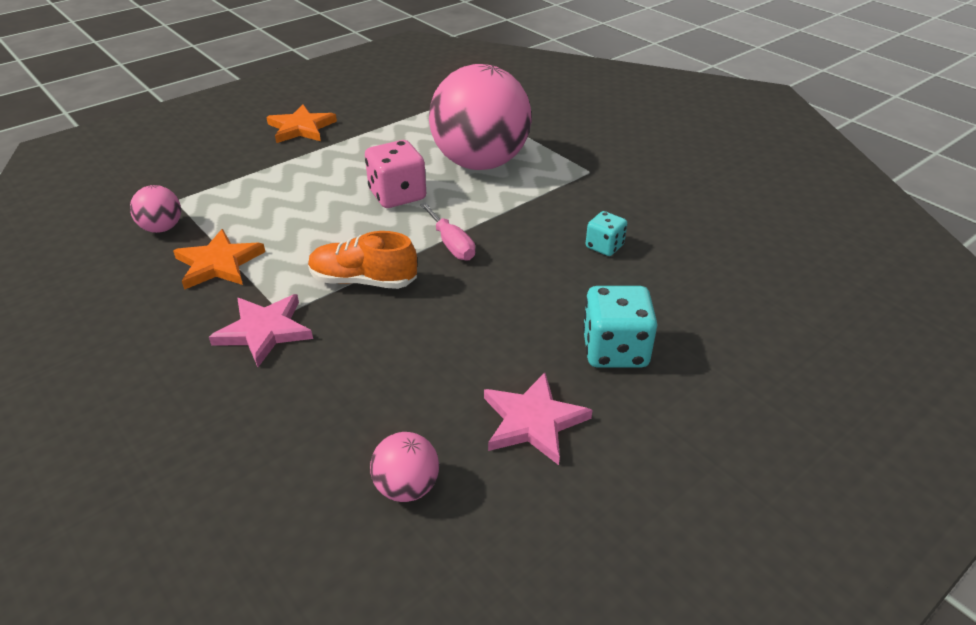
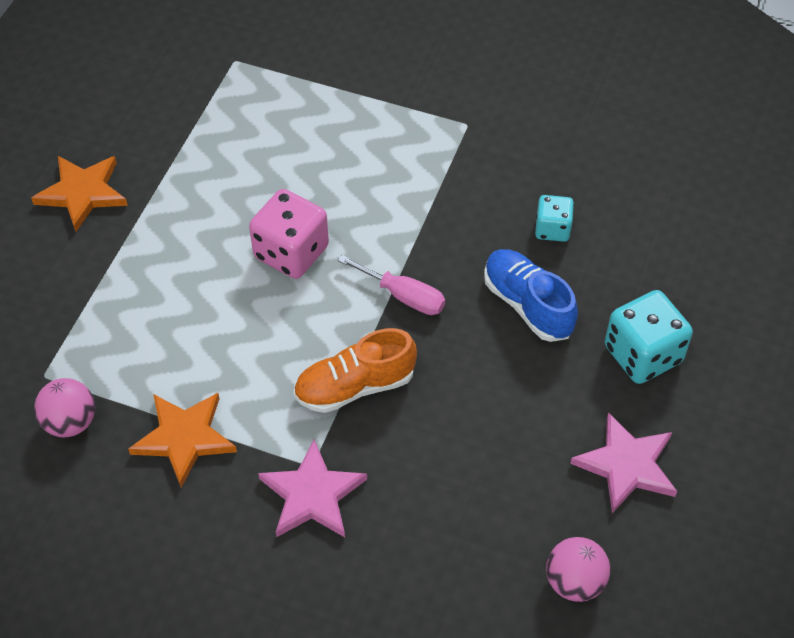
camera: 30 degrees left, 15 degrees up
(480, 163) = (342, 161): pink ball -> none
(543, 283) = (527, 305): none -> blue shoe

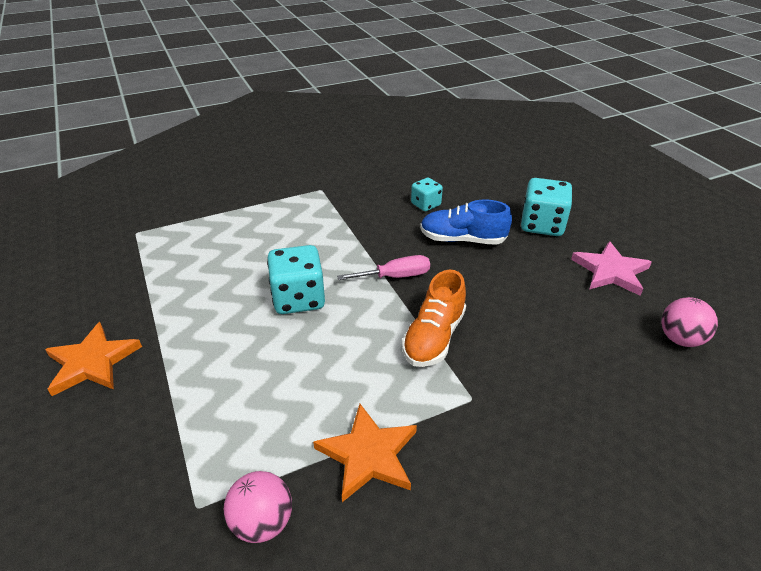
camera: 45 degrees left, 15 degrees down
(291, 252) = (298, 298): pink dice -> turquoise dice
(312, 495) = (497, 415): pink star -> none

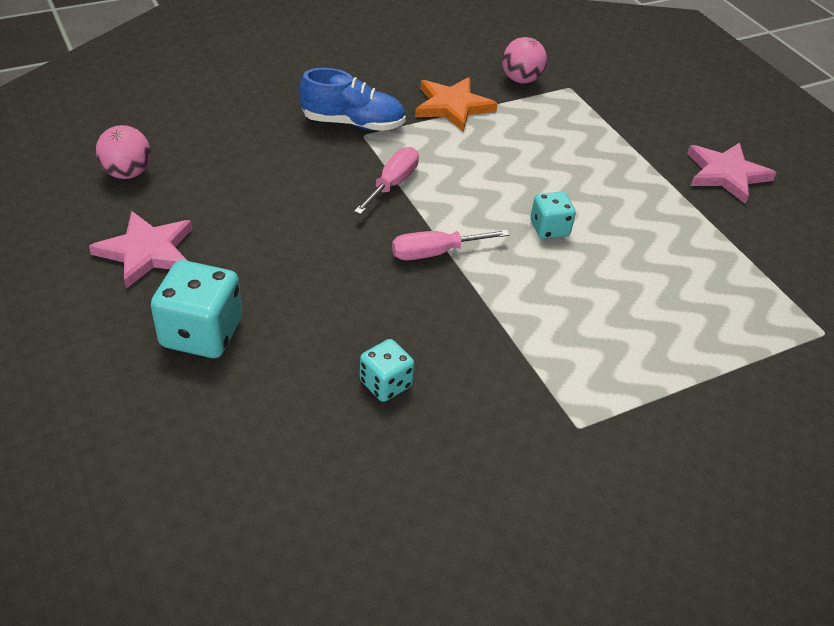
camera: 175 degrees right, 5 degrees up
(92, 362) = (726, 174): orange star -> pink star
(298, 298) = (549, 228): turquoise dice -> turquoise dice, size x0.59
(434, 337) = (392, 184): orange shoe -> pink screwdriver
(462, 239) = (336, 308): blue shoe -> blue shoe (353, 123)

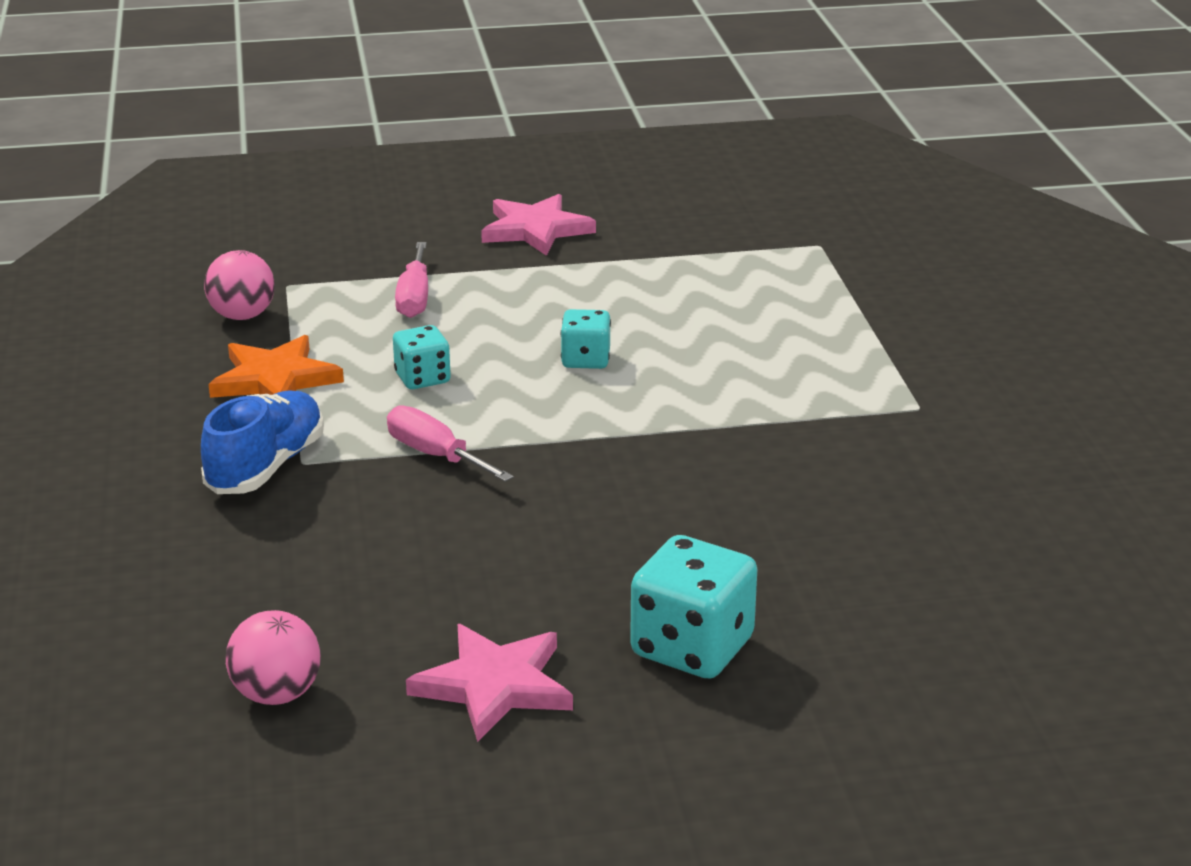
camera: 70 degrees left, 15 degrees down
(385, 384) = (824, 517): turquoise dice -> turquoise dice (422, 378)
(435, 253) = (599, 446): pink screwdriver -> pink screwdriver (414, 298)

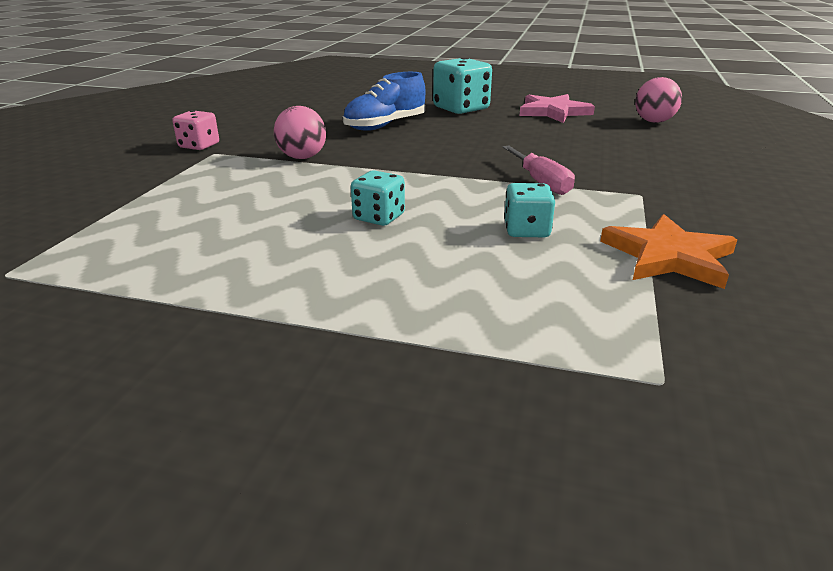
camera: 155 degrees left, 0 degrees up
(242, 316) = (722, 342): pink ball -> pink ball (302, 157)
(266, 467) = (669, 197): blue shoe -> blue shoe (385, 126)
(414, 298) = (493, 316): pink screwdriver -> none
(535, 230) = (246, 397): pink star -> none
(967, 417) = (199, 146): none -> pink dice

